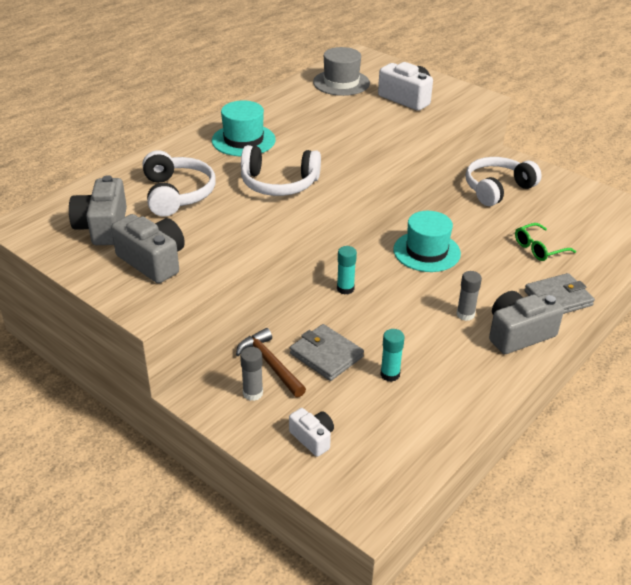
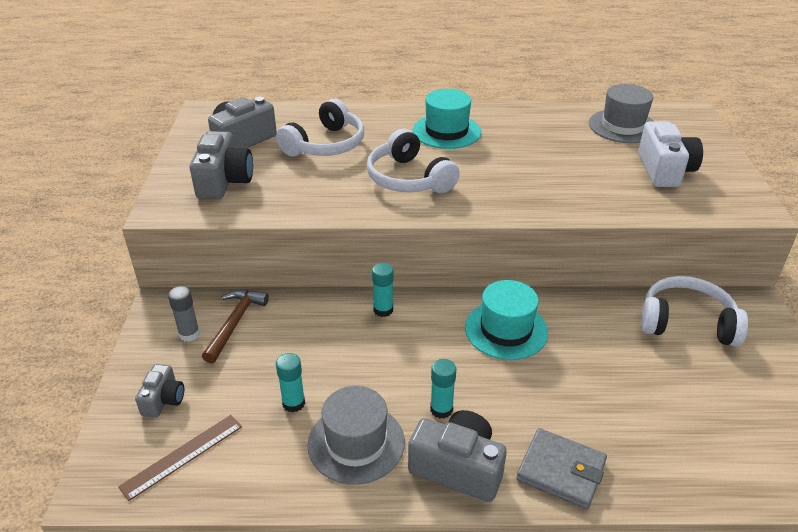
camera: 50 degrees right, 0 degrees up
(312, 438) = (163, 400): white camera -> grey camera
(326, 355) = (279, 348): grey wallet -> none
(383, 452) = (182, 456): none -> brown ruler
(456, 364) = (356, 443): none -> grey hat
(465, 314) = (441, 409): grey glue stick -> turquoise glue stick
(539, 248) = (629, 409): green glasses -> none

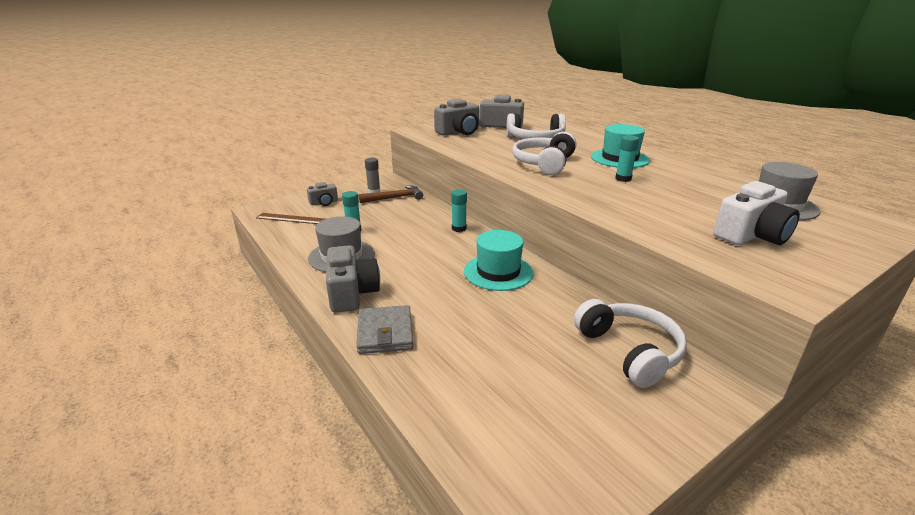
camera: 55 degrees right, 10 degrees down
(441, 409) = (396, 272): turquoise glue stick -> turquoise glue stick (623, 179)

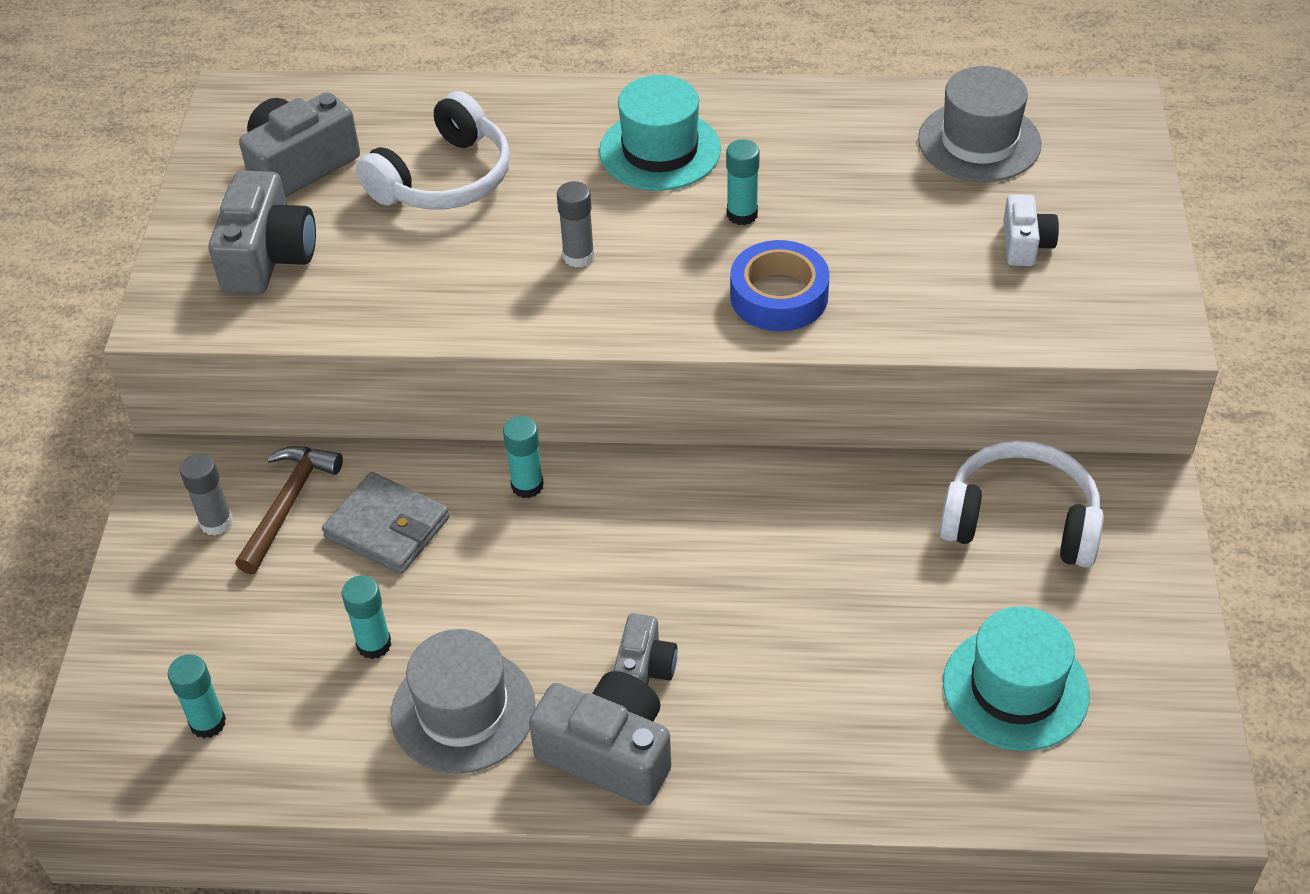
camera: 50 degrees left, 20 degrees up
(292, 219) = (208, 723): brown ruler -> turquoise glue stick
(324, 202) = (178, 633): grey camera -> grey camera (644, 668)
(385, 333) = (760, 763): grey wallet -> grey wallet (387, 527)
(498, 272) = (721, 527): turquoise hat -> turquoise hat (1015, 688)
(544, 163) = (578, 256): white headphones -> grey glue stick
(599, 197) = (779, 296): none -> blue tape
(751, 235) = (1025, 244): white camera -> white camera, size x0.58

